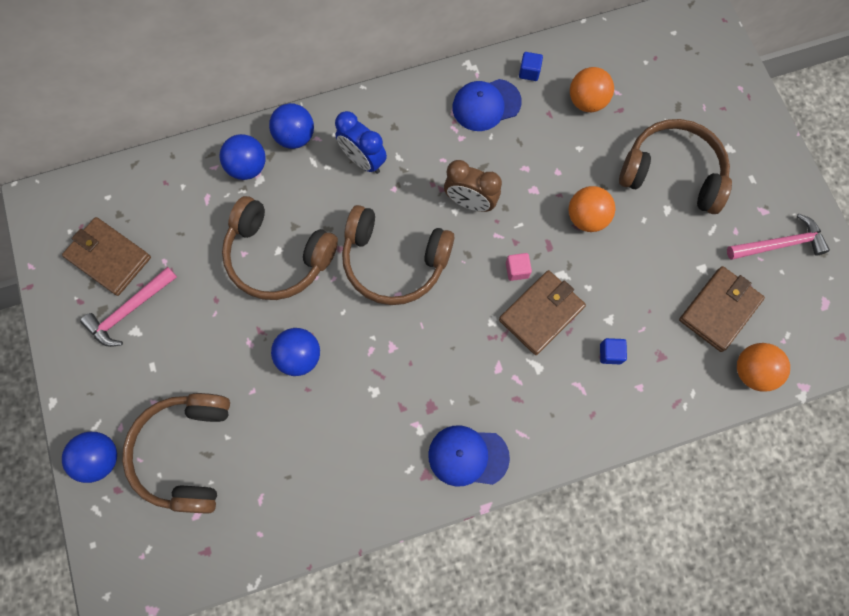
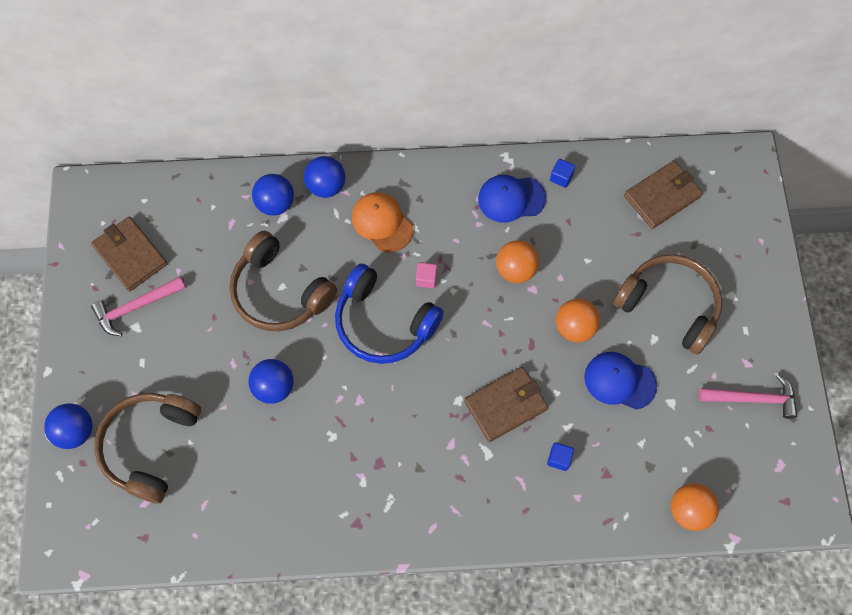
camera: 15 degrees right, 5 degrees down
(363, 160) = (382, 223): blue clock -> orange cap
(394, 262) = (383, 323): brown headphones -> blue headphones
(468, 456) = (400, 517): blue cap -> blue cap (619, 381)
(470, 202) = (469, 286): brown clock -> none
(517, 270) = (494, 360): pink cube -> pink cube (426, 279)
(587, 101) = (607, 218): orange ball -> orange ball (515, 270)
(719, 310) = (675, 445): brown wallet -> brown wallet (662, 196)

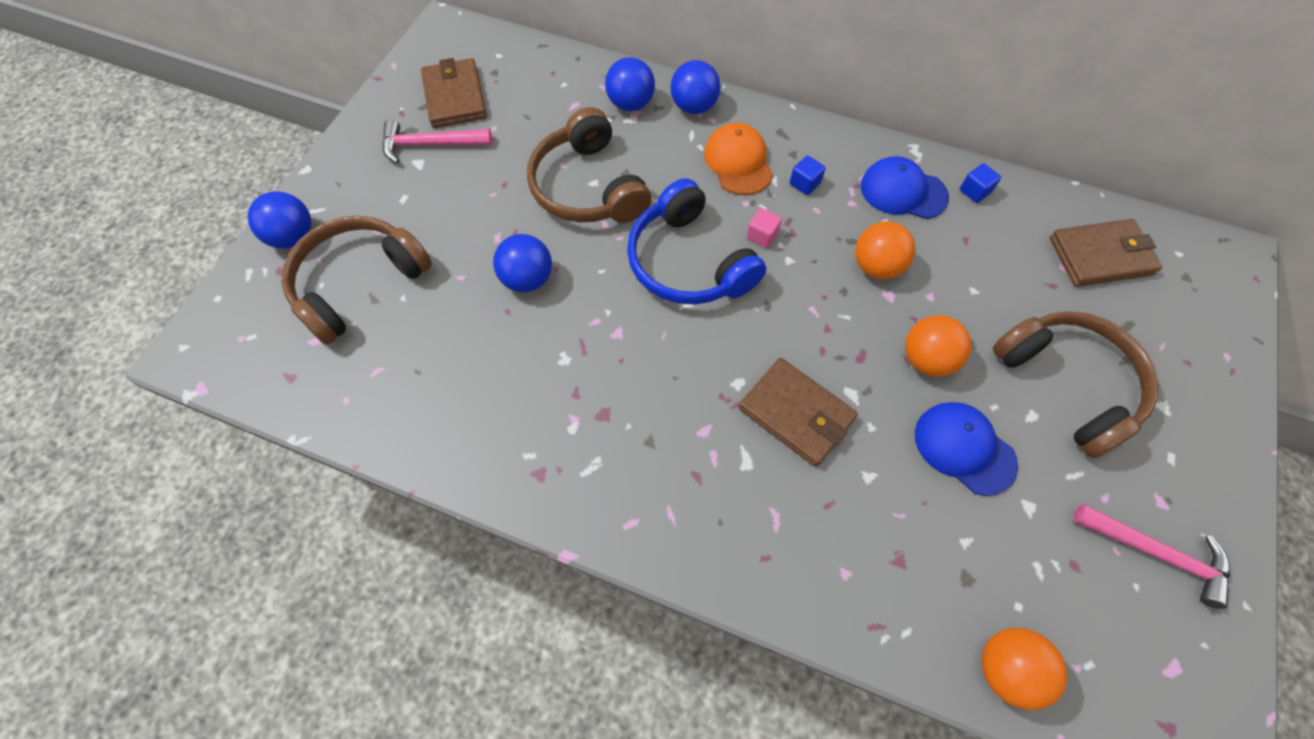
camera: 25 degrees right, 5 degrees down
(505, 405) = (796, 414): brown wallet -> brown wallet turned 45 degrees clockwise
(559, 459) = (840, 511): blue cube -> blue cube (805, 183)

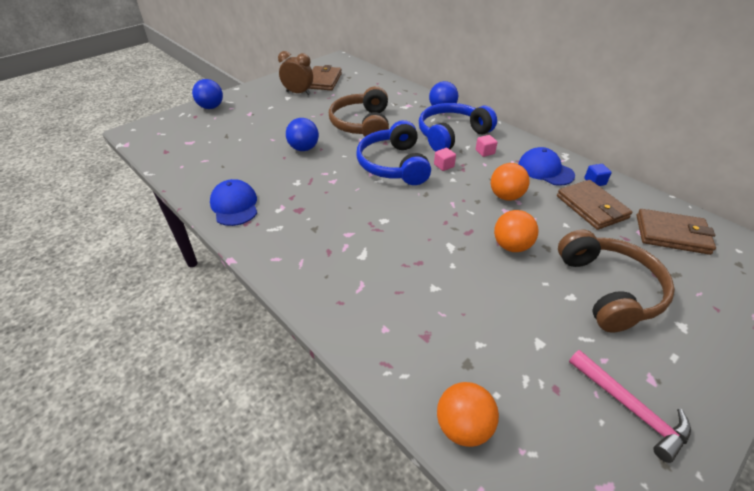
camera: 25 degrees right, 20 degrees down
(358, 284) = (224, 129): brown headphones -> none
(430, 145) = (298, 93): pink hammer -> brown clock
(630, 104) = (408, 101): blue ball -> none
(738, 162) = (451, 135): orange cap -> blue headphones
(796, 414) = (408, 244): brown wallet -> brown wallet (591, 207)
(805, 183) = (485, 152): blue cube -> pink cube
(964, 448) = (509, 296): blue cap -> blue cap (234, 205)

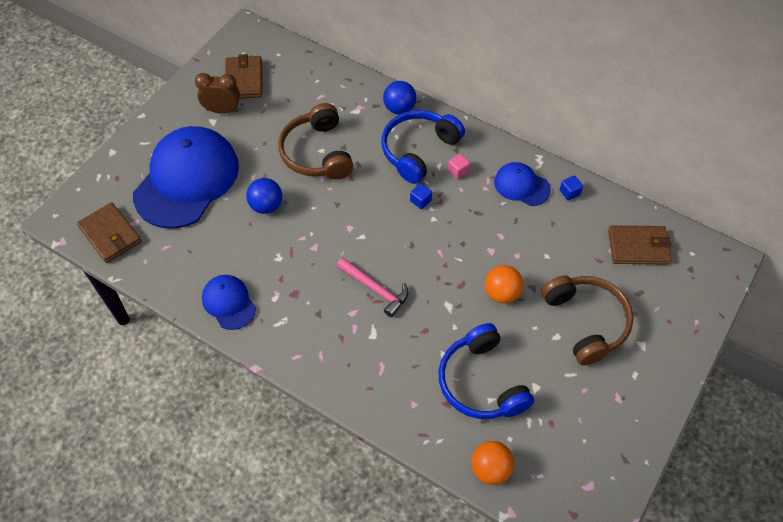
camera: 15 degrees left, 15 degrees up
(211, 107) = (128, 158): blue ball -> none
(248, 124) = (187, 180): none -> blue cap
(393, 165) = (369, 210): blue headphones -> blue headphones (481, 382)
(444, 165) = (420, 201): pink cube -> blue cube
(506, 196) = (488, 231): orange ball -> none
(591, 207) = (568, 228): brown wallet -> brown wallet (110, 235)
(630, 408) = (603, 425): pink hammer -> pink hammer (375, 289)

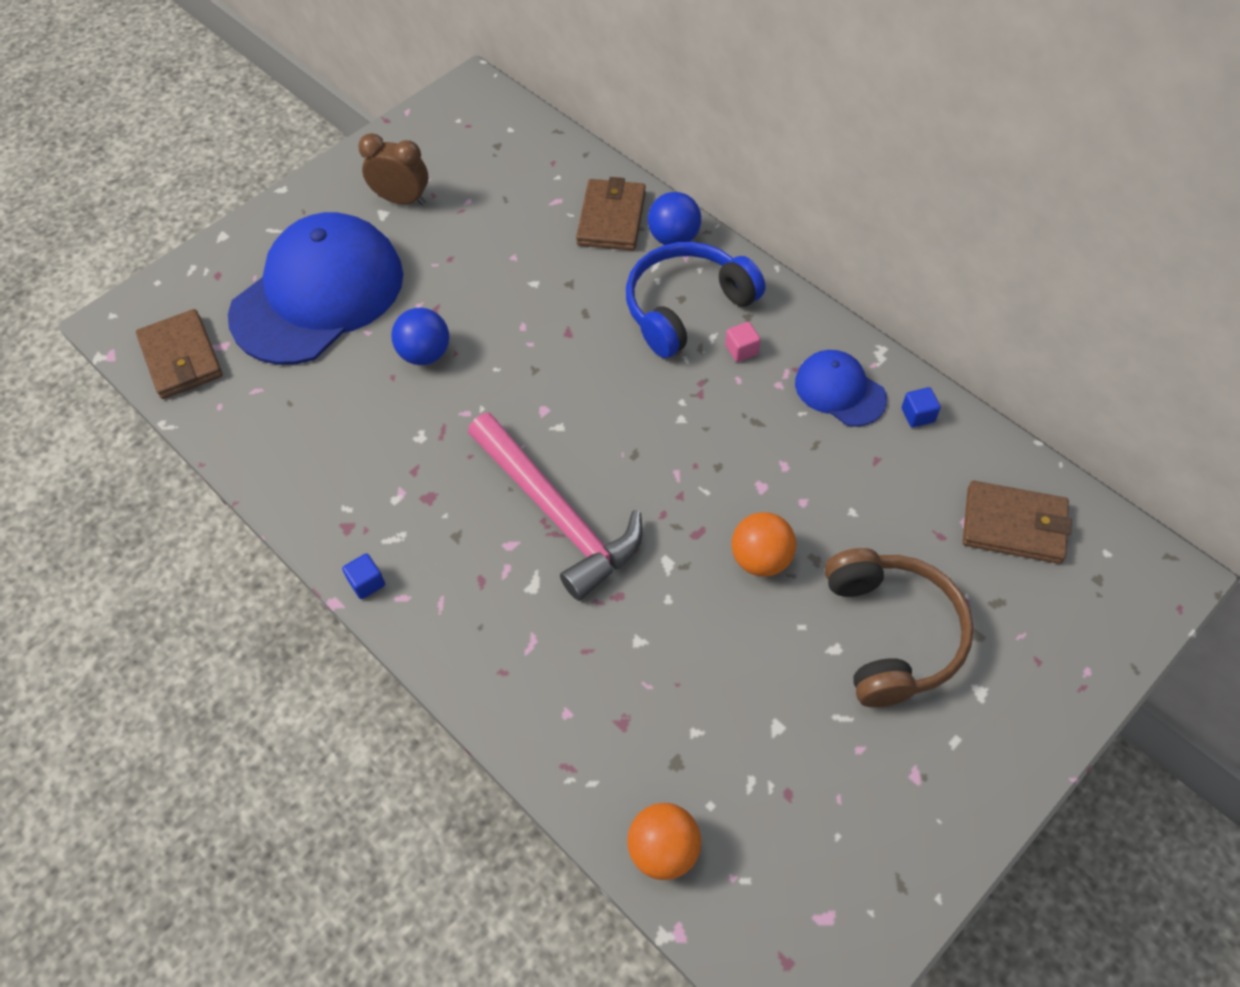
camera: 15 degrees right, 0 degrees up
(229, 303) = (324, 493): blue cap -> none
(244, 80) = (447, 159): brown wallet -> brown wallet (611, 218)
(317, 153) = (526, 286): brown headphones -> none
(375, 289) = (557, 514): pink hammer -> pink hammer, size x1.70
(420, 201) = (668, 387): blue cube -> blue cube (367, 583)
(481, 382) = (687, 700): blue headphones -> none

